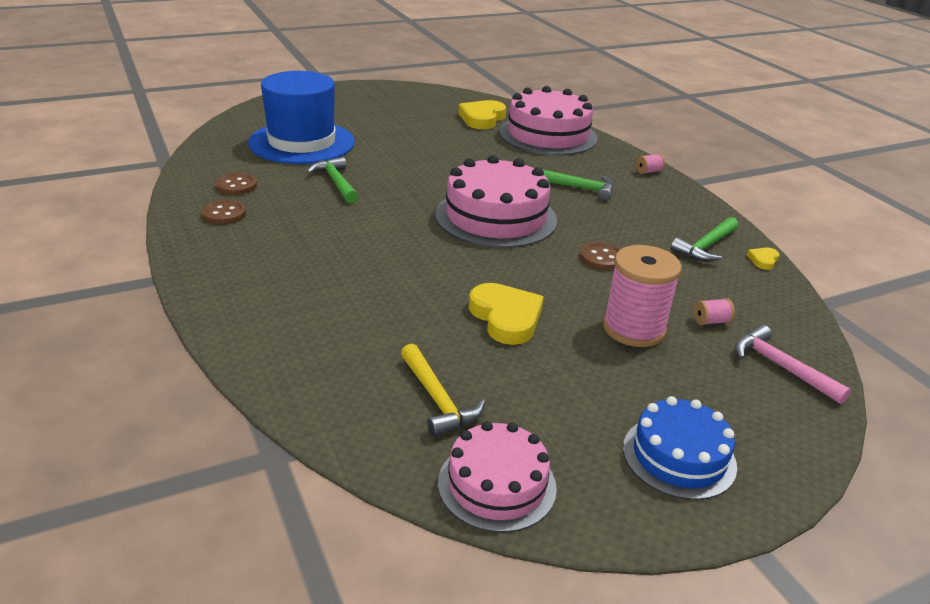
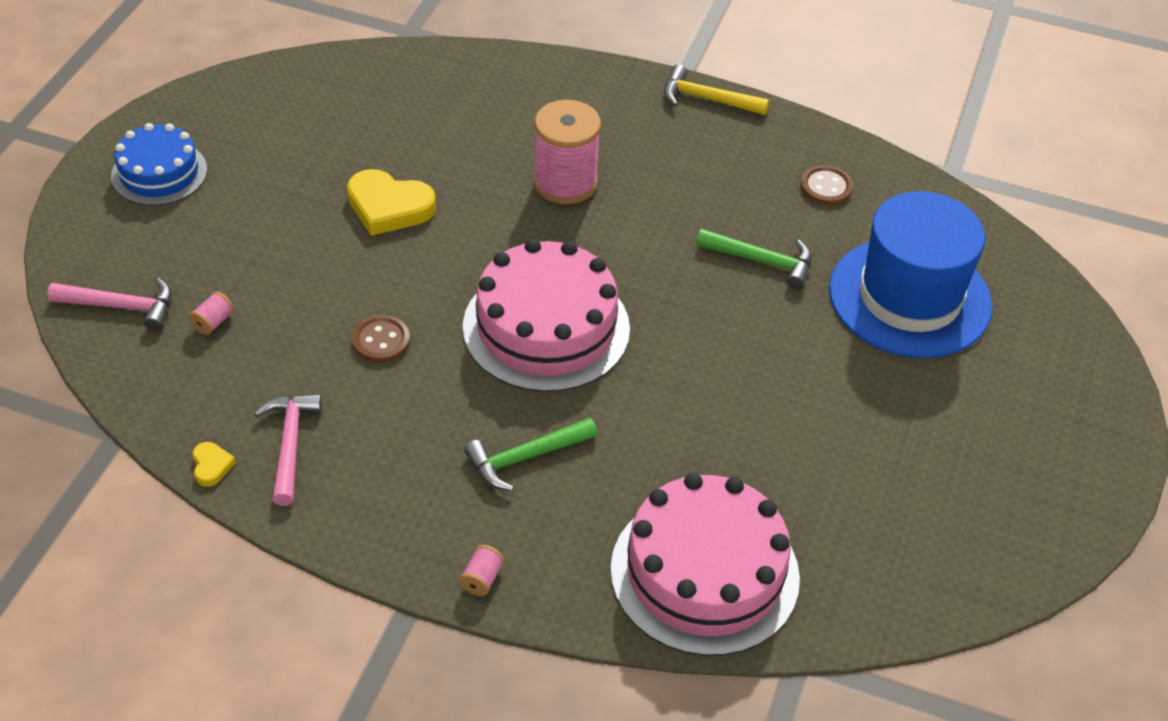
camera: 135 degrees right, 15 degrees up
(224, 214) = (765, 151): brown button -> none
(437, 399) = (357, 112): yellow hammer -> yellow hammer (707, 99)
(482, 118) = (838, 544): yellow heart -> none
(497, 484) = (260, 88): pink cake -> none
(633, 329) = (275, 266): pink spool -> pink spool (565, 183)
(706, 246) = (290, 444): green hammer -> pink hammer

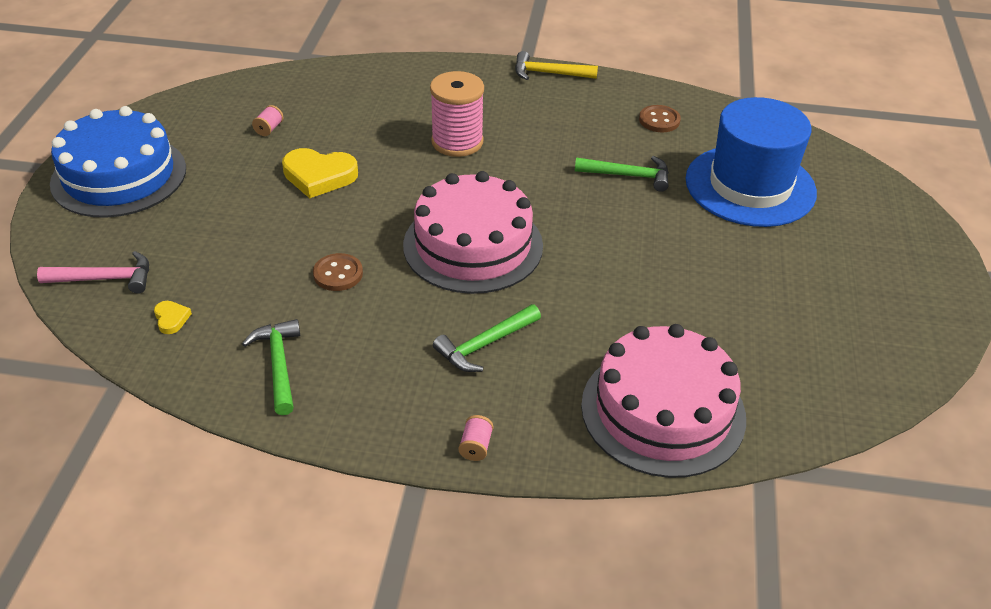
camera: 10 degrees left, 5 degrees down
(159, 173) = (119, 176): blue cake -> blue cake, size x1.65
(211, 466) = (212, 392): yellow heart -> yellow heart (171, 319)
(213, 322) = (189, 280): pink spool -> pink spool (269, 129)
(290, 444) = (279, 365): pink hammer -> green hammer

